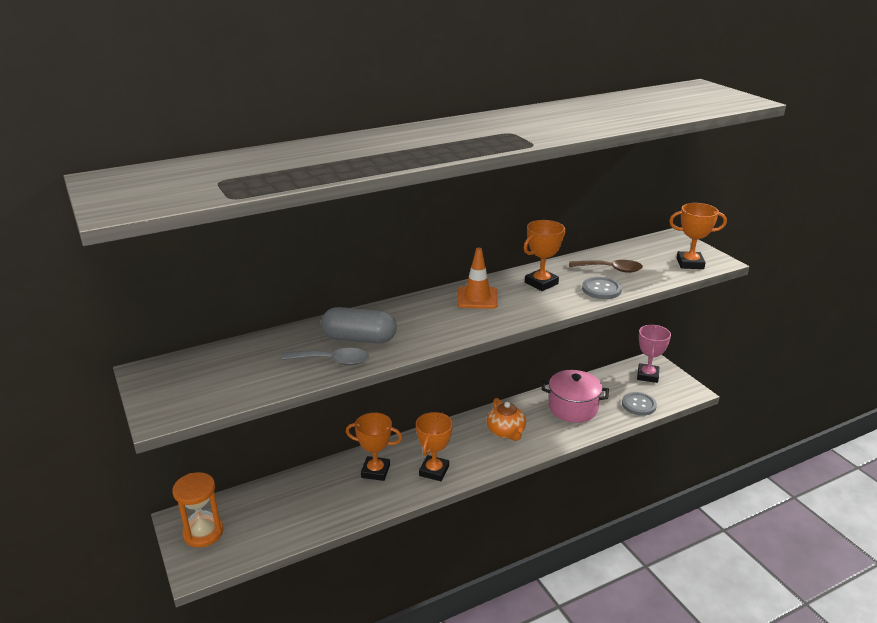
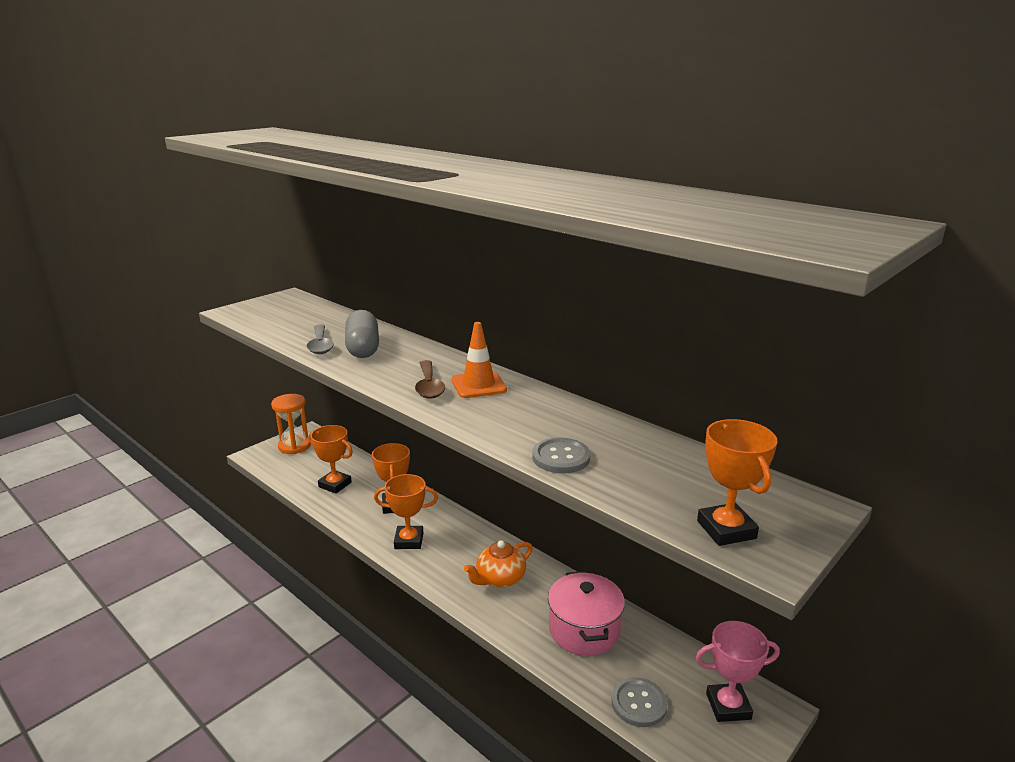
camera: 70 degrees right, 5 degrees down
(541, 283) = (545, 415): orange trophy -> orange trophy (335, 485)
(610, 269) = (631, 459): brown spoon -> brown spoon (429, 386)

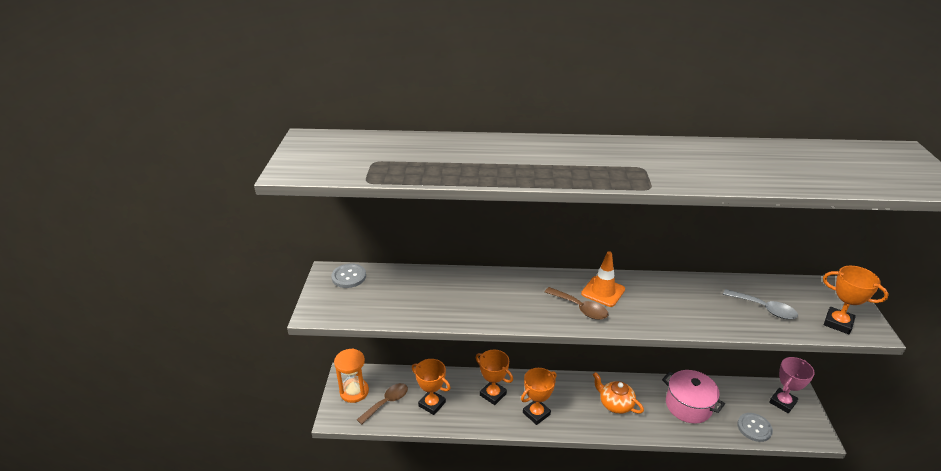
camera: 40 degrees left, 10 degrees up
(304, 465) = (387, 402): none -> brown spoon
(320, 345) = (451, 310): grey spoon -> grey spoon (764, 309)
(335, 485) = (432, 404): orange trophy -> orange trophy turned 45 degrees clockwise
(363, 348) = (484, 297): grey capsule -> none
(500, 579) = (615, 404): orange teapot -> orange teapot turned 120 degrees clockwise
(561, 457) = (722, 321): grey button -> grey button (349, 277)

